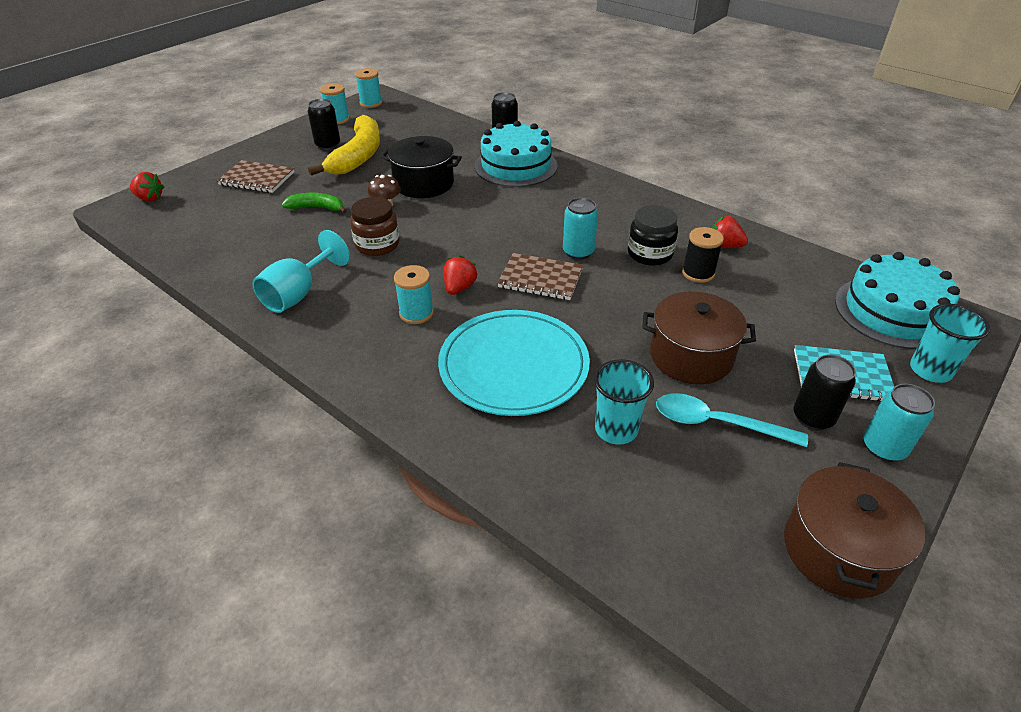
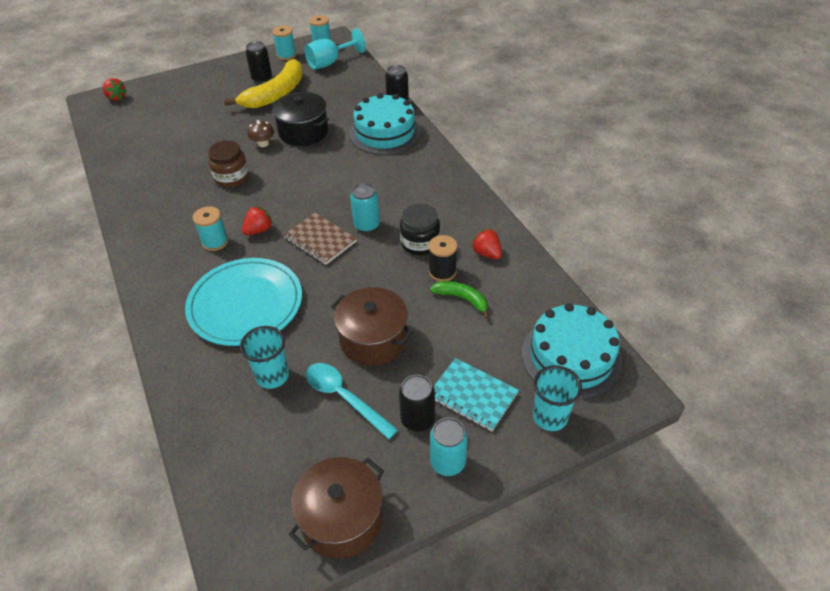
camera: 25 degrees right, 5 degrees up
(257, 179) = (193, 98): brown notebook -> none
(298, 294) = (154, 203): turquoise goblet -> turquoise goblet (330, 62)
(317, 208) = (215, 134): green banana -> green banana (462, 299)

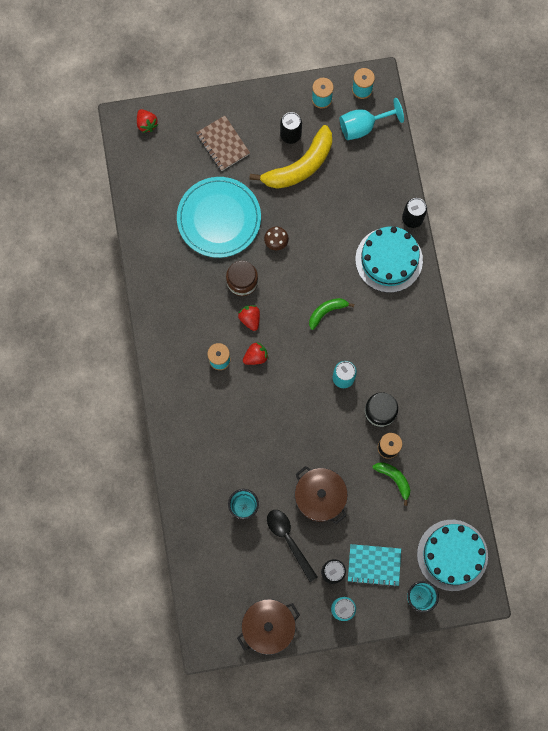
camera: 15 degrees right, 30 degrees up
(245, 304) = (234, 434): turquoise plate -> turquoise plate (219, 218)
(303, 132) = (315, 235): black pot -> none
(320, 240) = (302, 383): brown notebook -> brown notebook (223, 144)
(331, 180) = (326, 312): none -> green banana
(344, 397) = (289, 540): turquoise spoon -> black spoon
(472, 395) = (374, 565): turquoise notebook -> turquoise notebook turned 45 degrees counterclockwise
(486, 253) = (428, 439): red strawberry -> red strawberry (250, 319)

